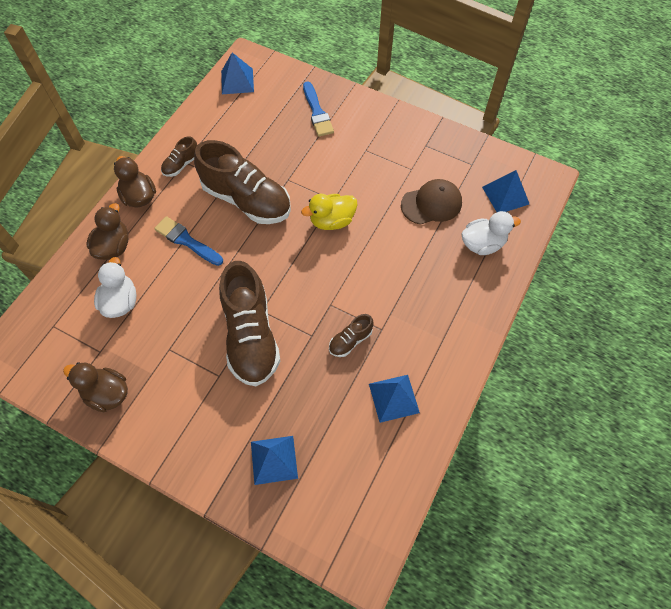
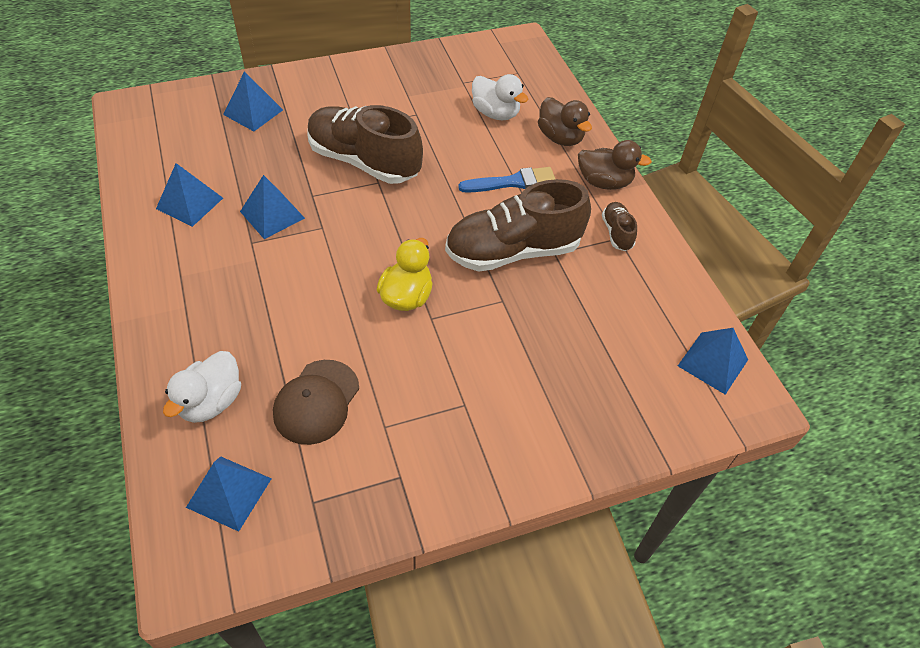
camera: 130 degrees right, 10 degrees down
(107, 393) = (422, 69): brown duck -> none
(317, 112) = (577, 404): blue brush -> none
(350, 340) = (272, 215): brown shoe -> blue pyramid

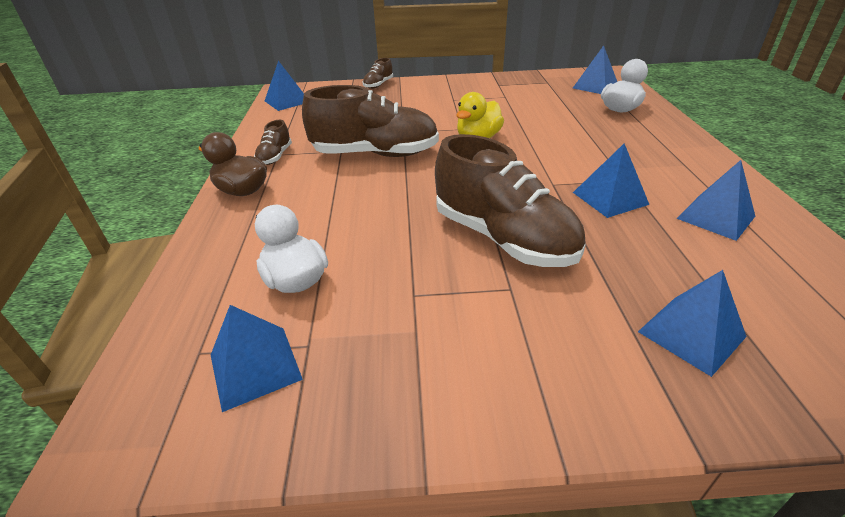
camera: 160 degrees left, 15 degrees down
(316, 402) = (548, 105): brown cap -> none
(483, 70) = (255, 366): none -> blue pyramid
(512, 182) = (337, 200): blue brush -> none
(560, 138) = (240, 238): brown duck -> none
(609, 445) = (378, 85): none -> brown shoe

